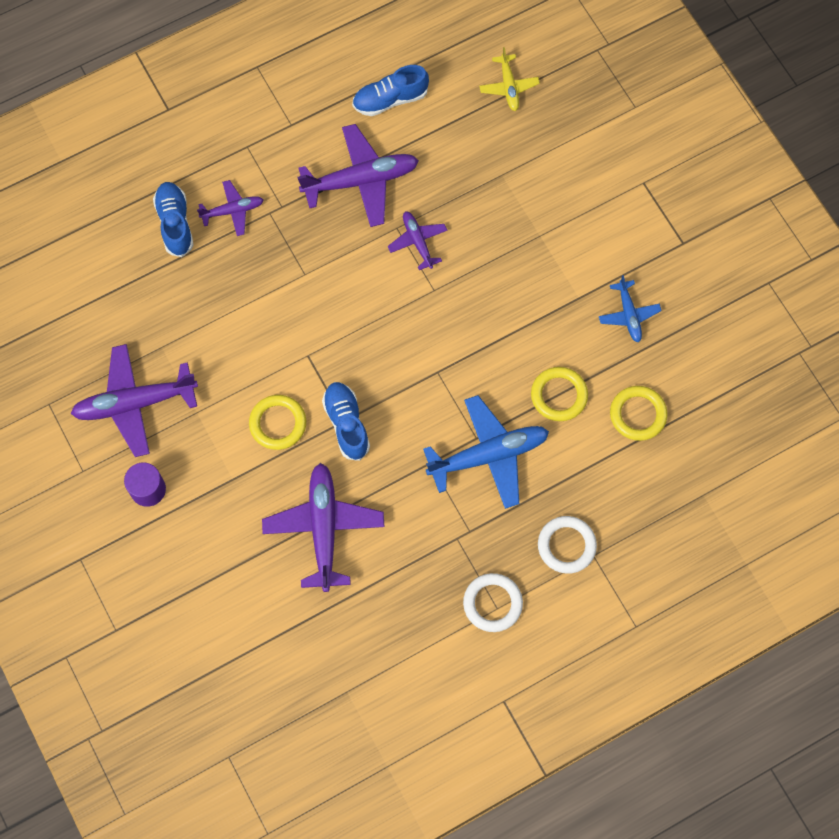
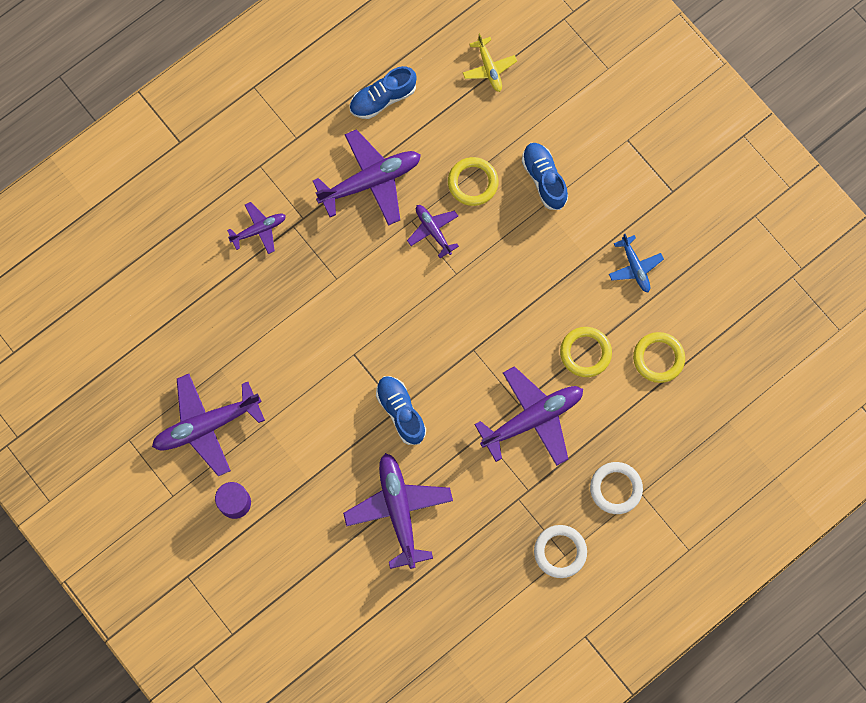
camera: 10 degrees left, 5 degrees up
(175, 223) = (208, 251): blue shoe -> blue shoe (544, 179)
(278, 423) = (339, 422): yellow ring -> yellow ring (473, 183)
(489, 455) = (533, 418): blue plane -> purple plane

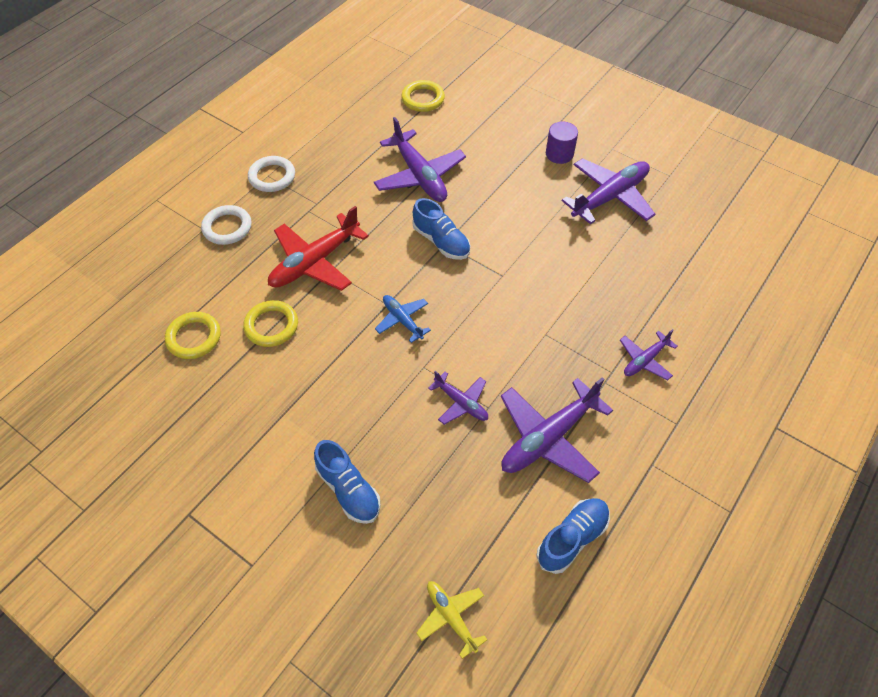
camera: 165 degrees right, 20 degrees down
(473, 183) = (432, 464): yellow ring -> yellow ring (423, 99)
(533, 418) = (315, 262): purple plane -> red plane
(635, 267) = (227, 418): blue plane -> blue plane (402, 320)

